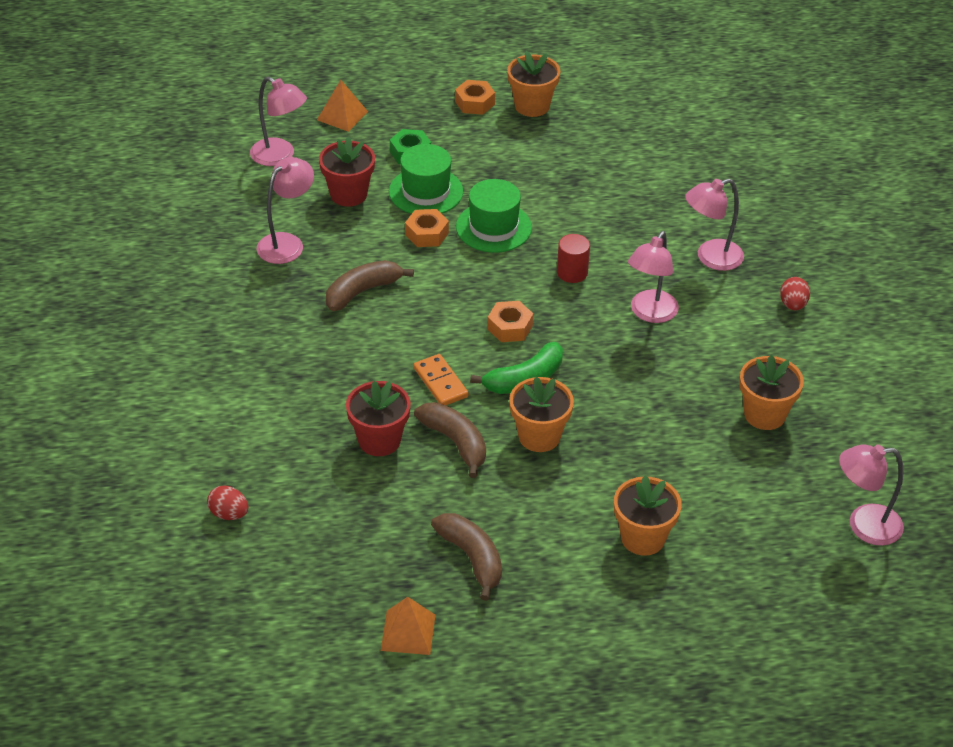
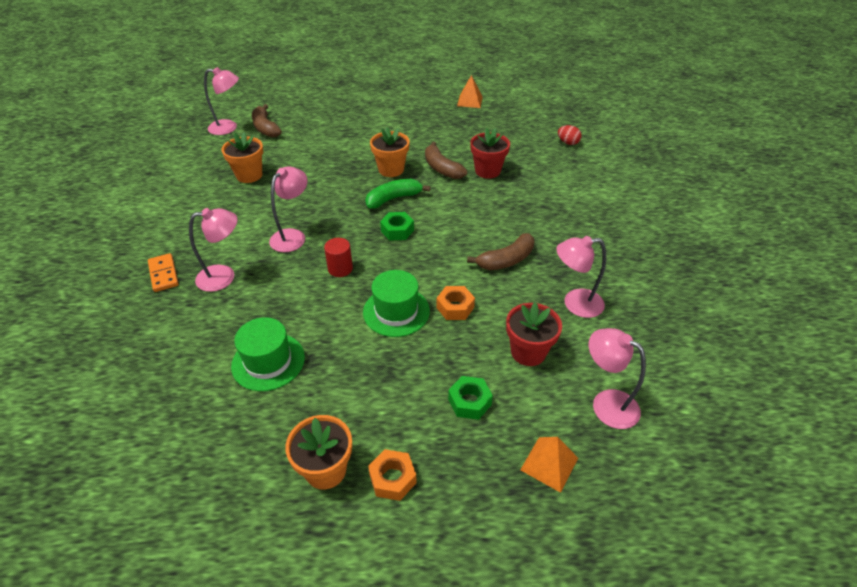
camera: 175 degrees left, 0 degrees up
(287, 243) = (575, 303): pink lamp -> pink lamp turned 45 degrees clockwise
(426, 191) = (454, 352): green hat -> green hat (268, 361)
(440, 382) = (449, 199): orange domino -> orange domino (163, 274)
(472, 558) = (437, 123): brown banana -> brown banana (265, 128)
(509, 327) = (397, 230): orange nut -> green nut
(643, 538) = (347, 127): orange flower pot -> none
(793, 304) = (184, 238): red egg -> none

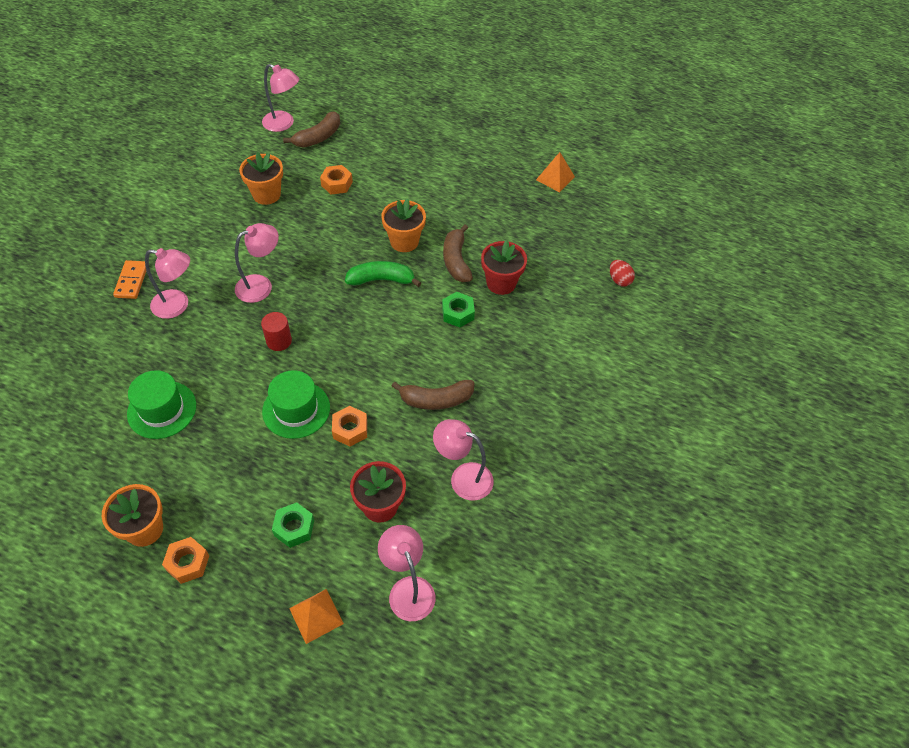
camera: 25 degrees right, 10 degrees up
(265, 128) = (318, 137): brown banana -> brown banana turned 135 degrees counterclockwise
(305, 151) = (337, 184): none -> orange nut
(397, 230) = (358, 320): green nut -> green nut (458, 313)

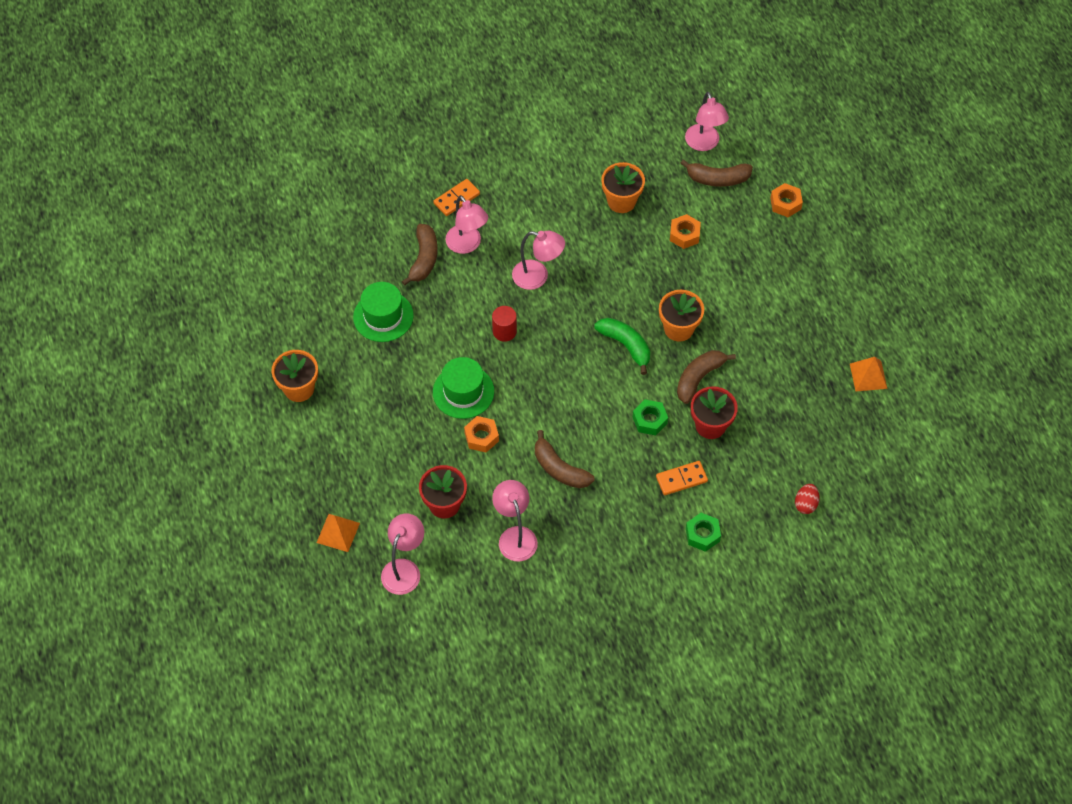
camera: 50 degrees right, 5 degrees up
(151, 341) = (424, 259): none -> brown banana
(188, 563) = (302, 432): orange nut -> orange nut (785, 203)
(294, 528) = (380, 469): green nut -> green nut (702, 535)
(526, 332) = (681, 479): none -> orange domino

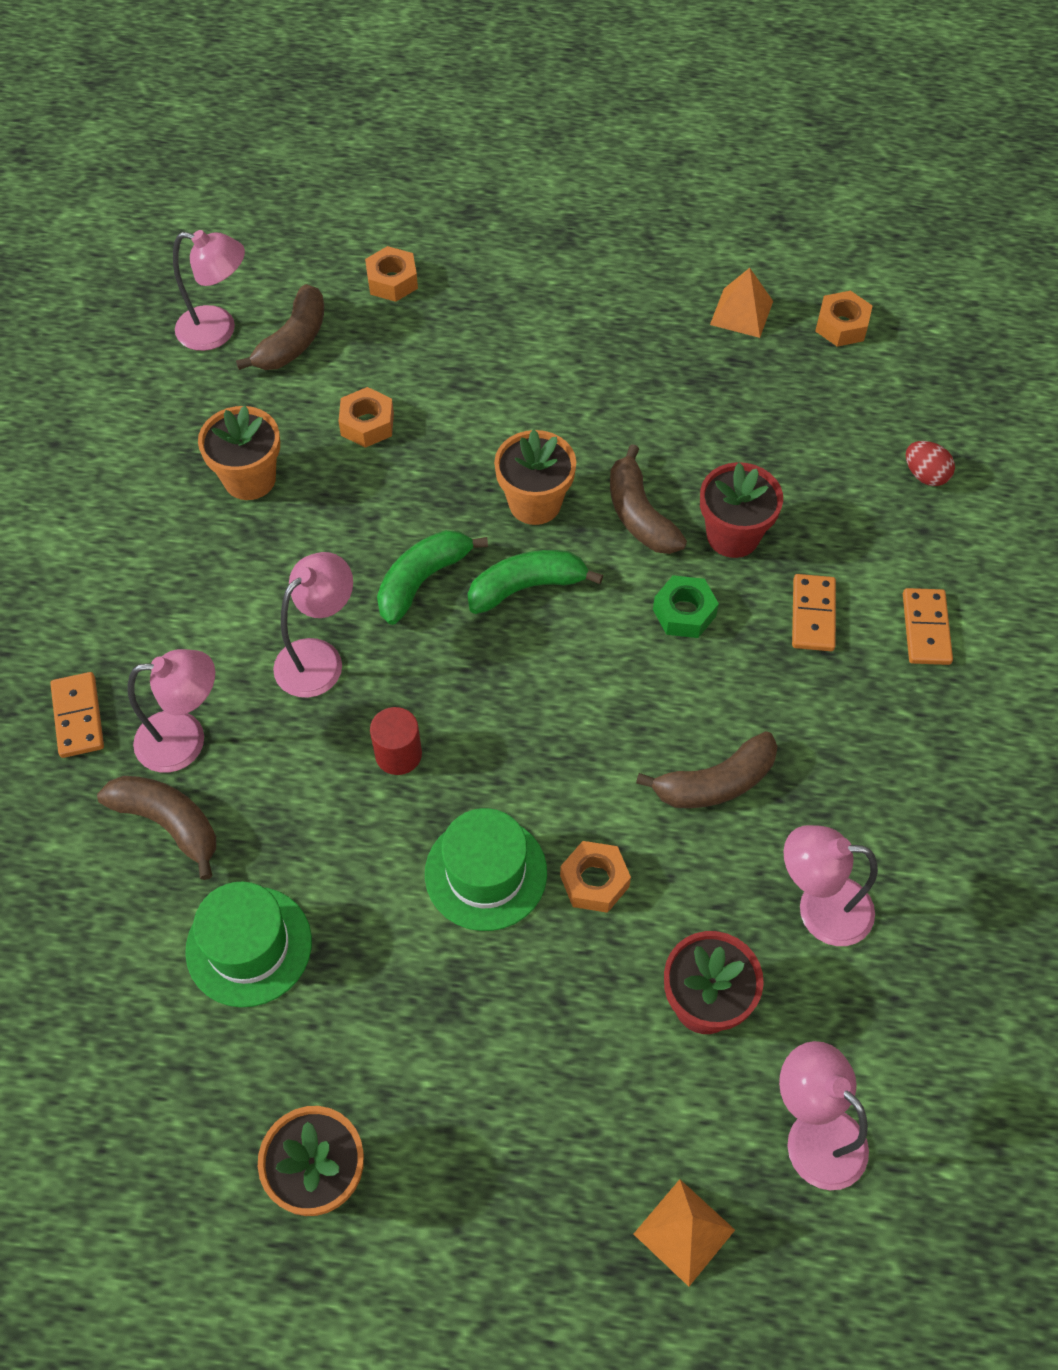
camera: 65 degrees left, 0 degrees up
(604, 300) = (422, 580): none -> green banana
(702, 535) = (926, 629): green nut -> orange domino
(890, 429) = (841, 326): none -> orange nut

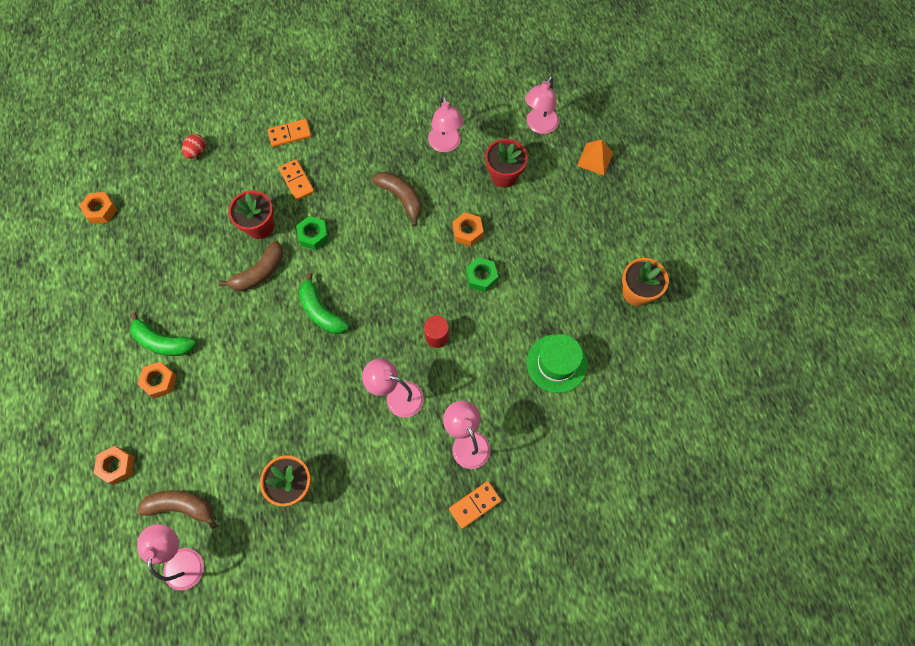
camera: 110 degrees left, 10 degrees up
(169, 823) = (514, 428): brown banana -> none
(367, 424) = (235, 435): orange nut -> orange nut (160, 381)
(422, 580) = (333, 363): green banana -> green banana (163, 342)
(486, 873) = (481, 277): green hat -> green nut
(535, 503) = (266, 325): orange flower pot -> none
(741, 313) = (102, 262): orange pyramid -> none
(813, 615) = (297, 181): orange domino -> orange domino turned 75 degrees clockwise

